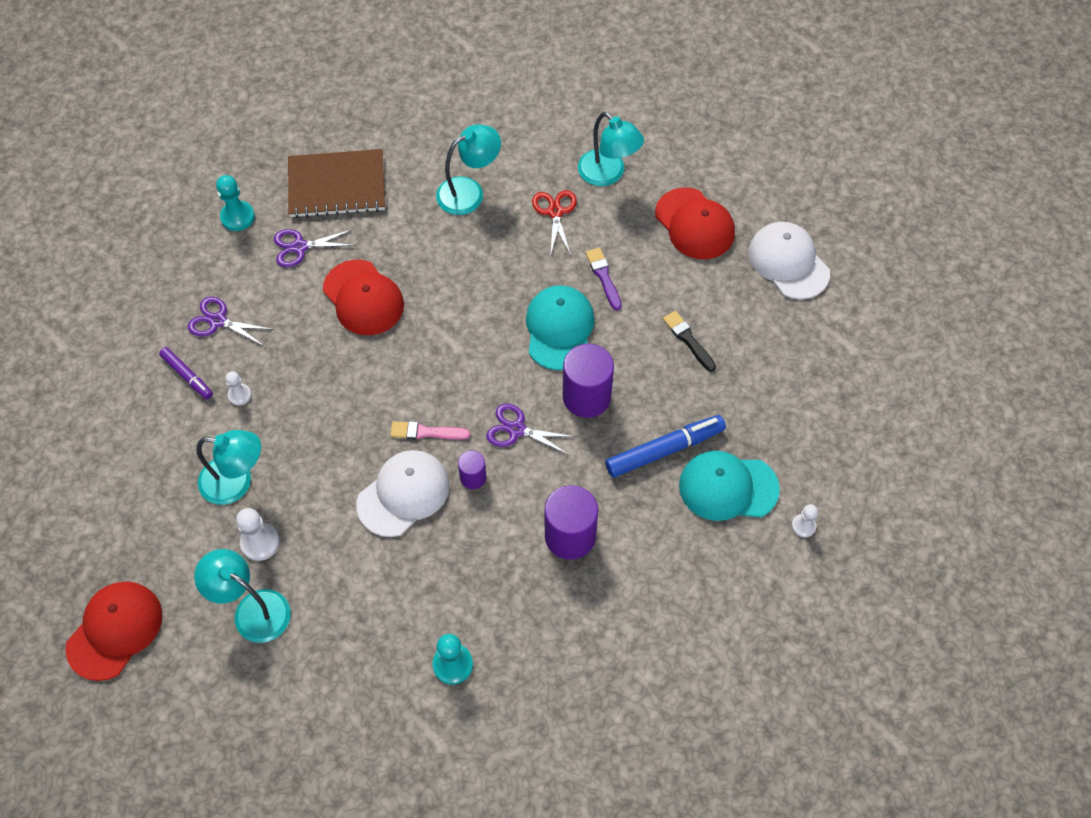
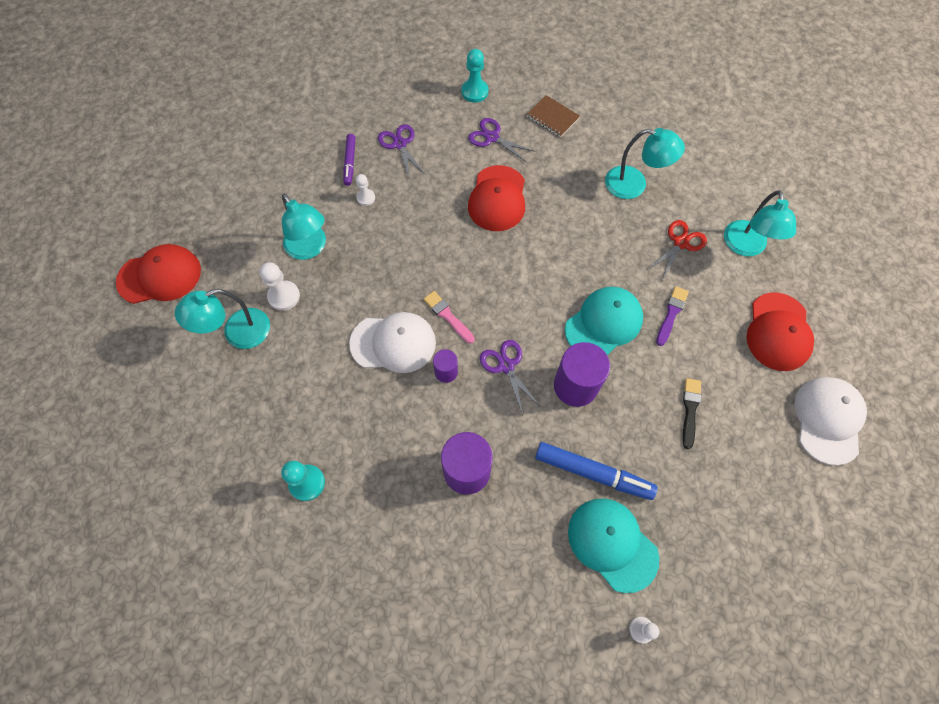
camera: 45 degrees right, 5 degrees up
(252, 609) = (237, 333): turquoise lamp -> turquoise lamp turned 105 degrees counterclockwise
(337, 186) = (552, 117): brown notebook -> brown notebook, size x0.54

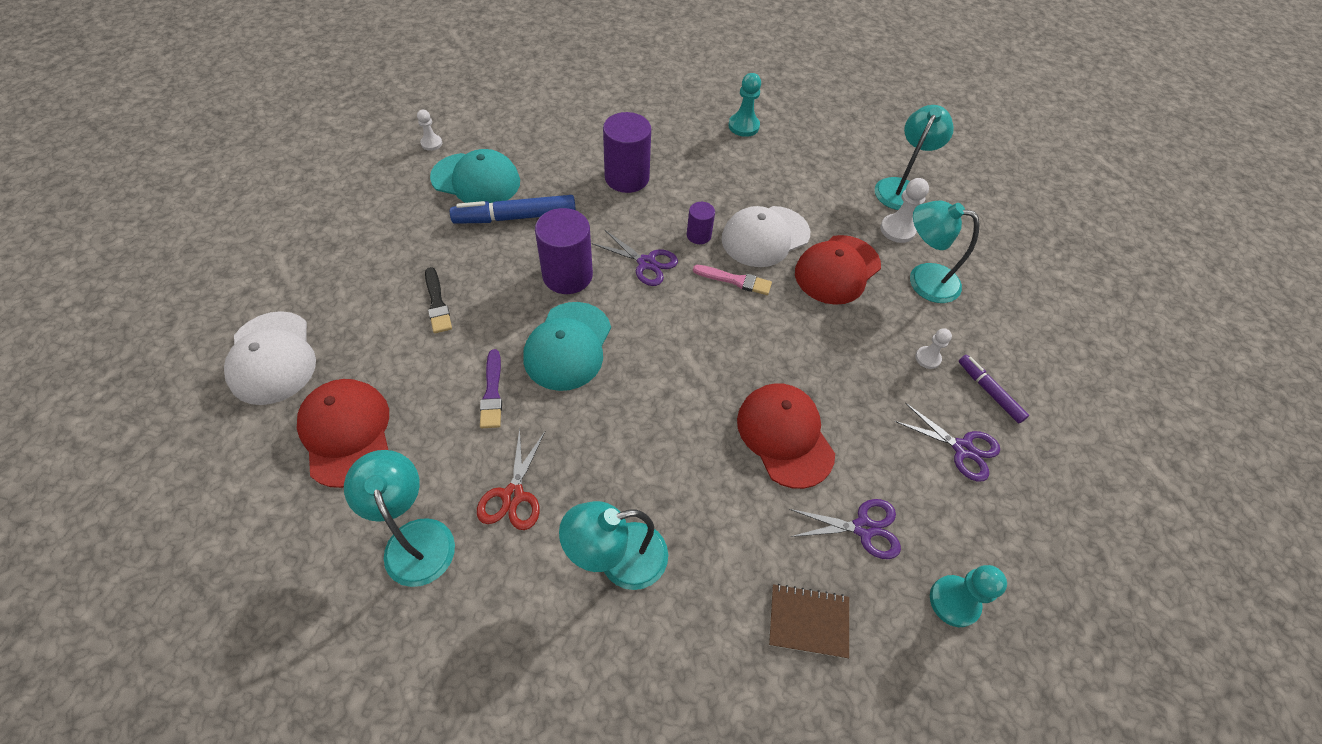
camera: 145 degrees right, 10 degrees down
(160, 276) = (1014, 198): red cap -> red cap (837, 270)

